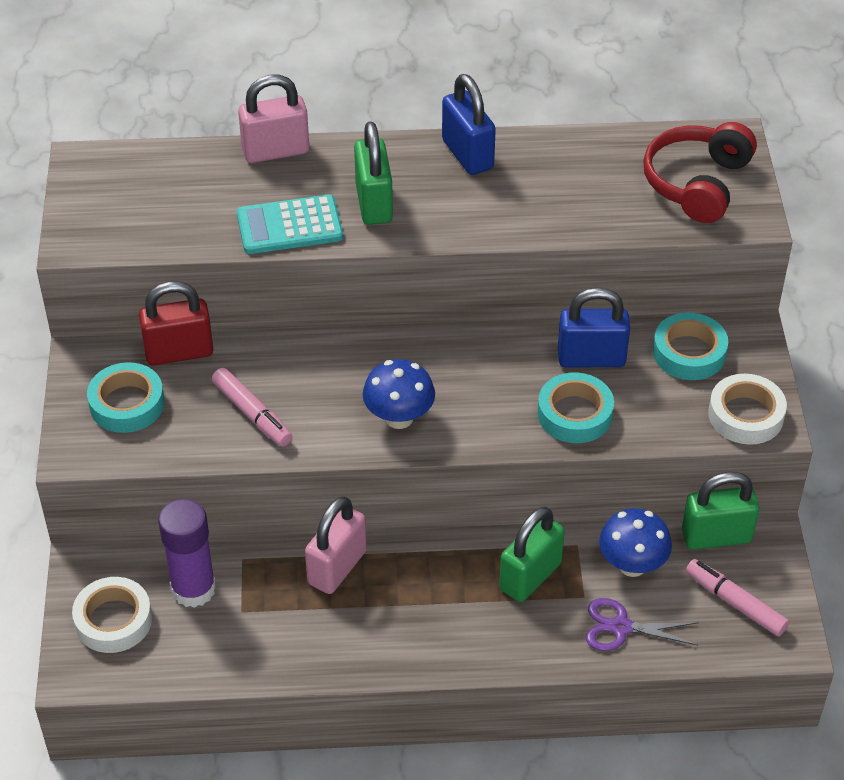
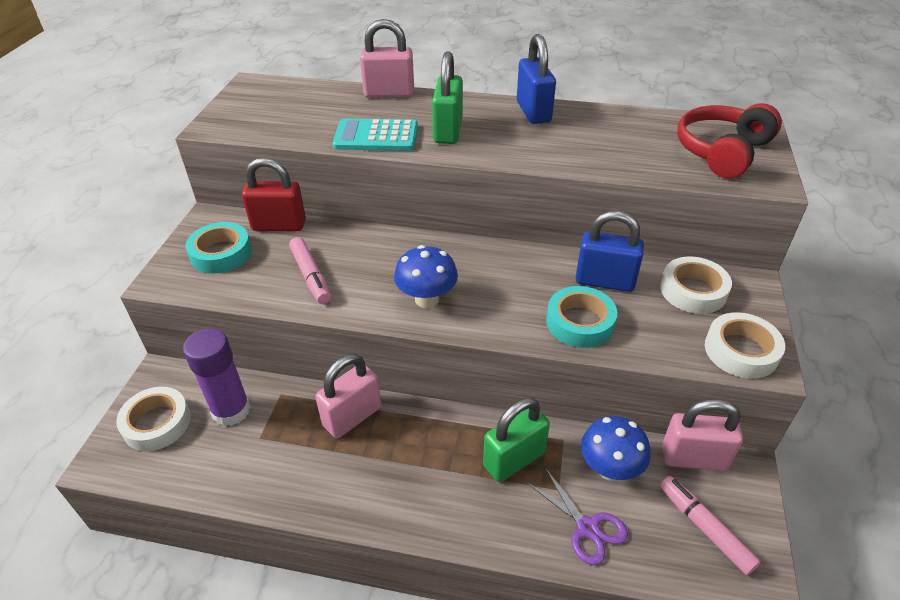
camera: 15 degrees right, 5 degrees down
(621, 627) = (587, 528): purple scissors -> purple scissors turned 150 degrees counterclockwise
(689, 352) = (693, 291): turquoise tape -> white tape
(716, 536) = (693, 458): green padlock -> pink padlock

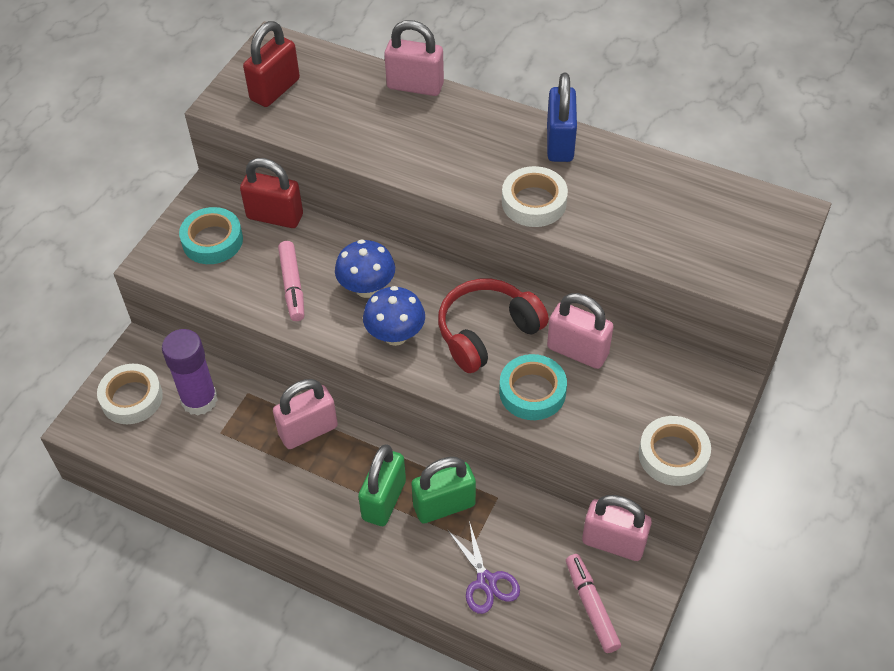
camera: 15 degrees right, 10 degrees up
(261, 111) = (275, 90): none -> red padlock
(376, 136) = (383, 149): turquoise calculator -> none
(448, 131) = (458, 155): green padlock -> green padlock (384, 500)
(604, 281) = (577, 351): blue padlock -> pink padlock
(609, 468) = (529, 534): blue mushroom -> blue mushroom (367, 288)
(693, 291) = (661, 380): white tape -> white tape (534, 202)
(722, 152) = (734, 239): red headphones -> red headphones (487, 332)

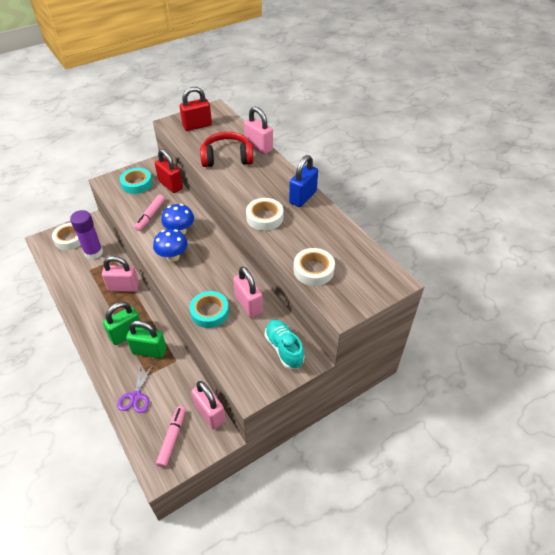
camera: 30 degrees right, 5 degrees down
(487, 332) = (214, 275): red headphones -> red headphones (227, 158)
(673, 455) = (250, 379): white tape -> white tape (313, 270)
(681, 389) = (284, 349): none -> turquoise shoe

